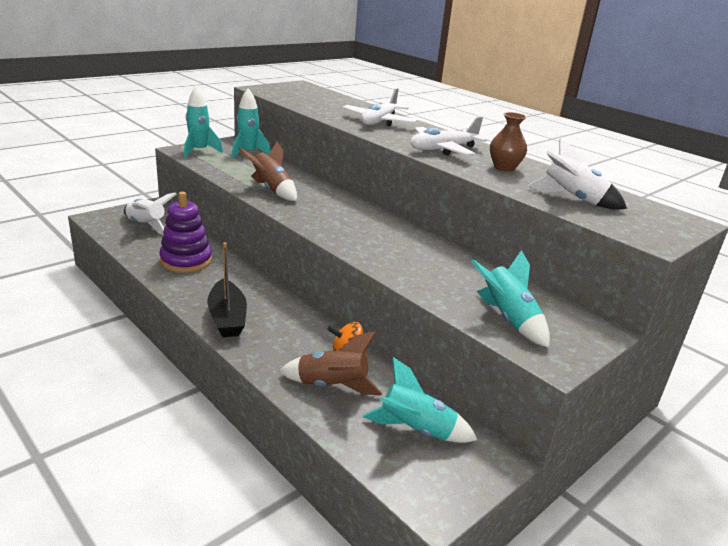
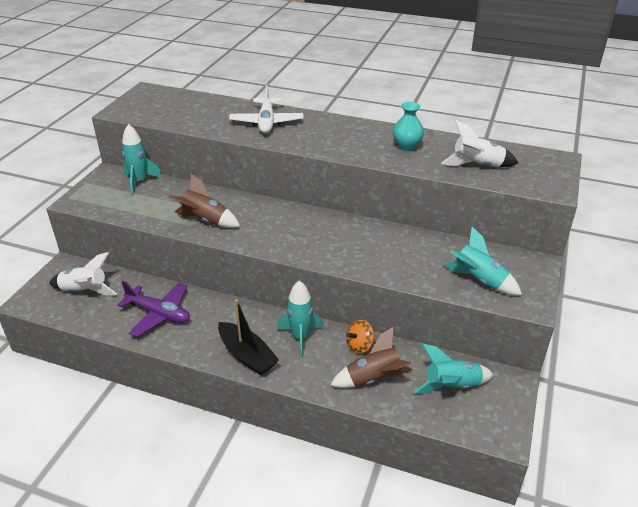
camera: 25 degrees left, 10 degrees up
(186, 261) = (159, 314): purple stacking toy -> purple plane
(199, 151) = (93, 197): turquoise rocket -> turquoise rocket (300, 337)
(443, 149) = (346, 141): white plane -> none
(504, 168) = (406, 147): brown vase -> turquoise vase

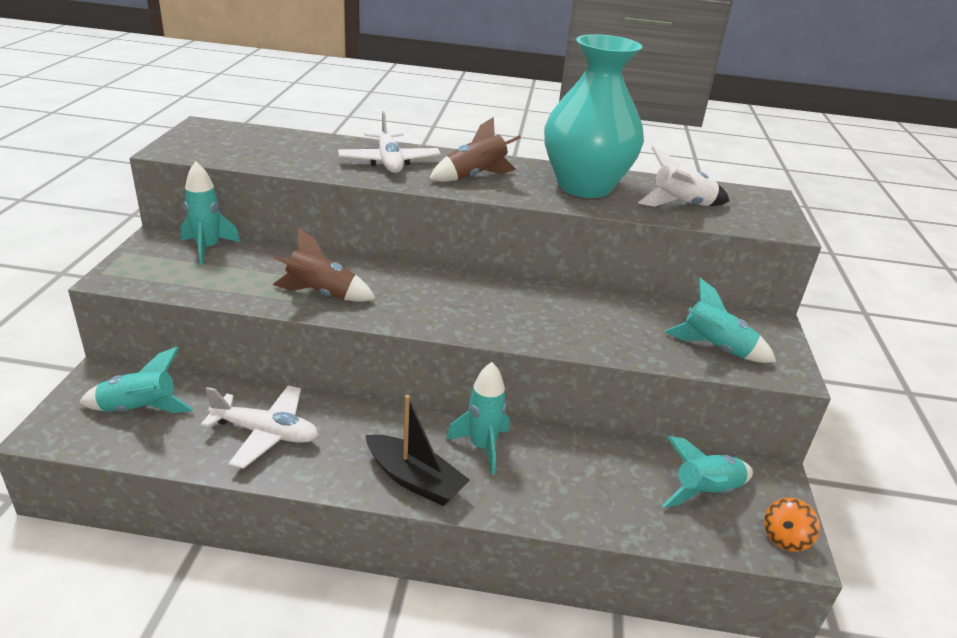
camera: 15 degrees left, 5 degrees down
(84, 291) = (139, 409): white rocket -> turquoise rocket
(159, 314) = (266, 433): purple plane -> white plane
(359, 346) = (566, 451): orange spinning top -> orange spinning top (785, 538)
(373, 379) = (600, 494): brown rocket -> brown rocket (475, 177)
(406, 147) = (584, 186): turquoise vase -> turquoise vase, size x2.39

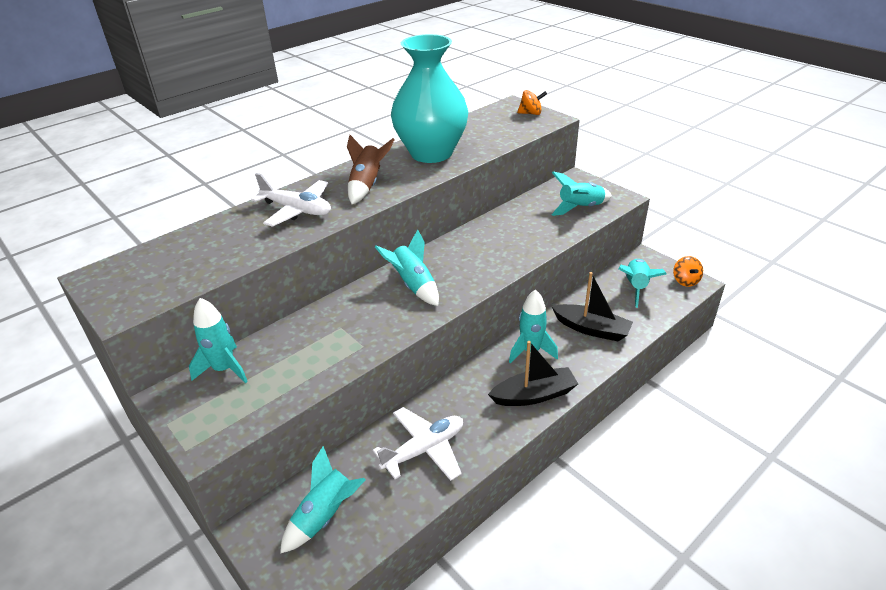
camera: 45 degrees left, 5 degrees up
(322, 294) = (363, 333): brown rocket -> none
(424, 293) = (413, 285): none -> turquoise rocket
(576, 482) = (591, 329): none -> black boat
(681, 205) = (492, 134): white rocket -> none
(770, 213) = (531, 113): none -> orange spinning top

